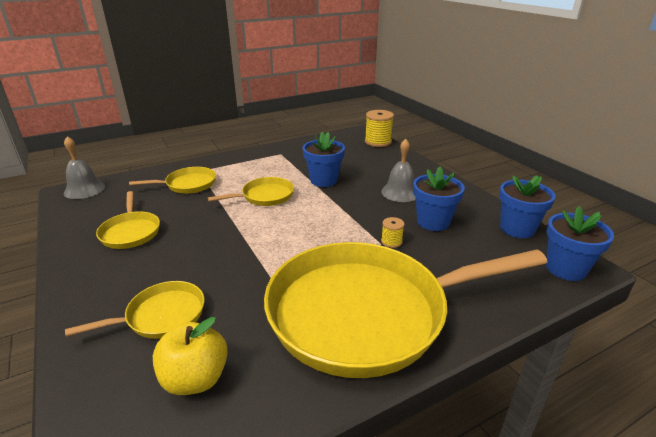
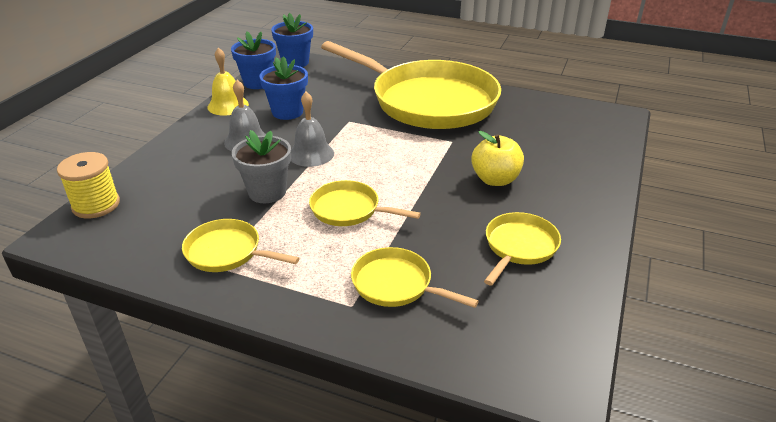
camera: 130 degrees left, 5 degrees up
(84, 189) = (533, 374): grey bell -> grey bell (311, 154)
(161, 316) = (545, 160): yellow pan -> yellow pan (227, 252)
(195, 379) = (550, 124): yellow apple -> yellow apple (495, 179)
(323, 180) = (267, 192): blue flower pot -> grey flower pot
(391, 242) = (340, 118): yellow spool -> none
(474, 202) = (228, 105): none -> yellow bell

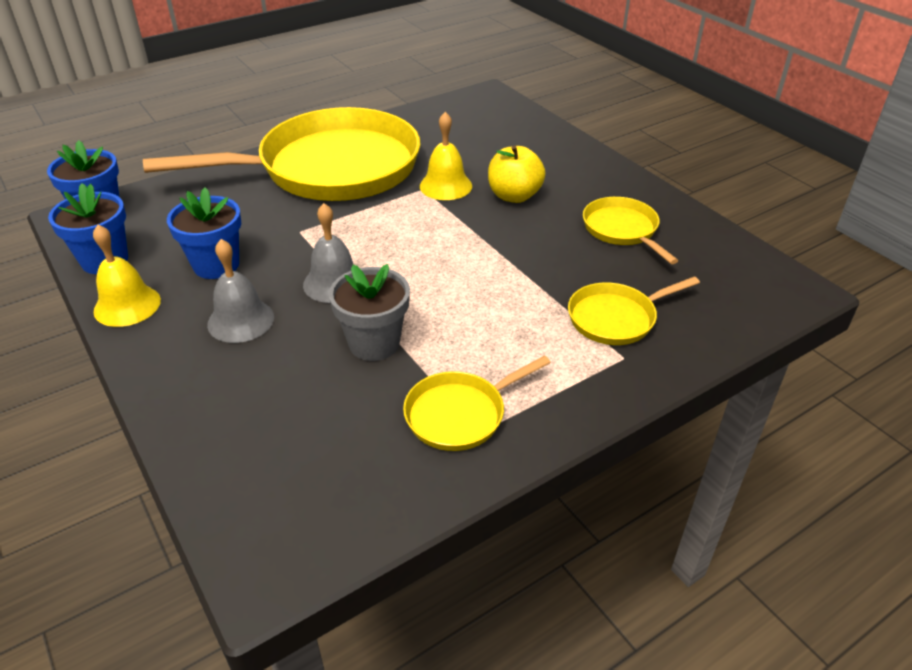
camera: 55 degrees left, 5 degrees up
(96, 205) = (228, 509): yellow spool -> none
(349, 210) = (470, 299): yellow pan -> none
(468, 148) = (445, 186): none -> yellow bell

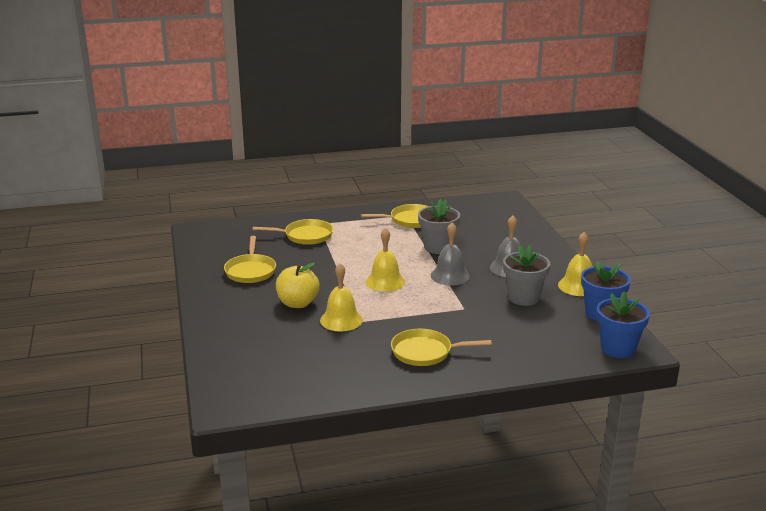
camera: 160 degrees left, 15 degrees down
(216, 265) = (523, 298): blue flower pot -> grey flower pot
(330, 168) = (425, 352): yellow pan -> yellow pan, size x0.43
(425, 251) = (385, 282): none -> yellow bell

